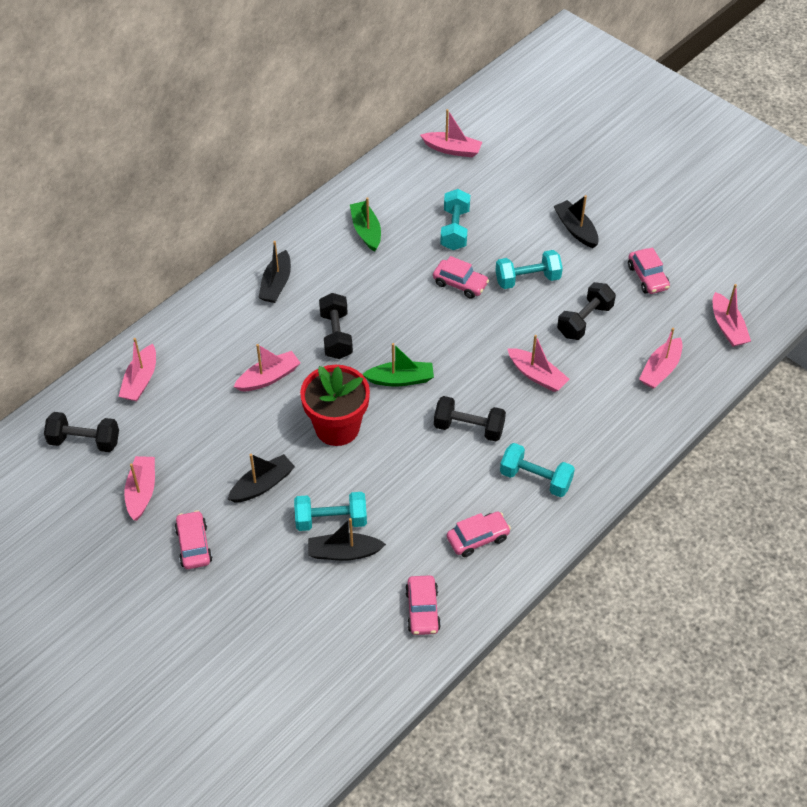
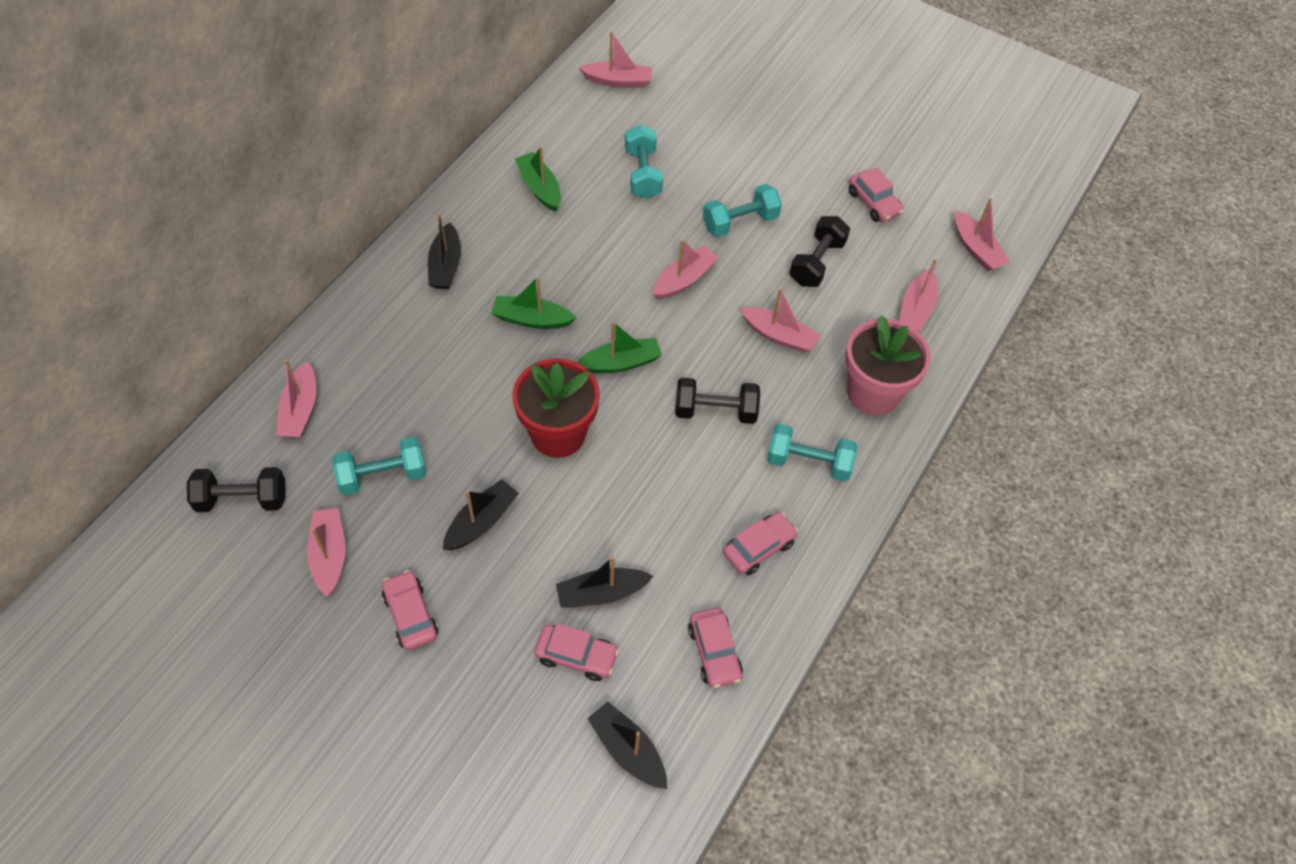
camera: 15 degrees left, 5 degrees up
(269, 377) = (460, 383): pink boat -> pink boat (684, 280)
(331, 520) = (576, 554): turquoise dumbbell -> turquoise dumbbell (383, 476)
(336, 335) = (531, 319): black dumbbell -> green boat
(460, 284) = (664, 237): pink car -> pink car (576, 656)
(576, 229) = (780, 157): black boat -> black boat (628, 750)
(605, 432) = (873, 393): none -> pink flower pot

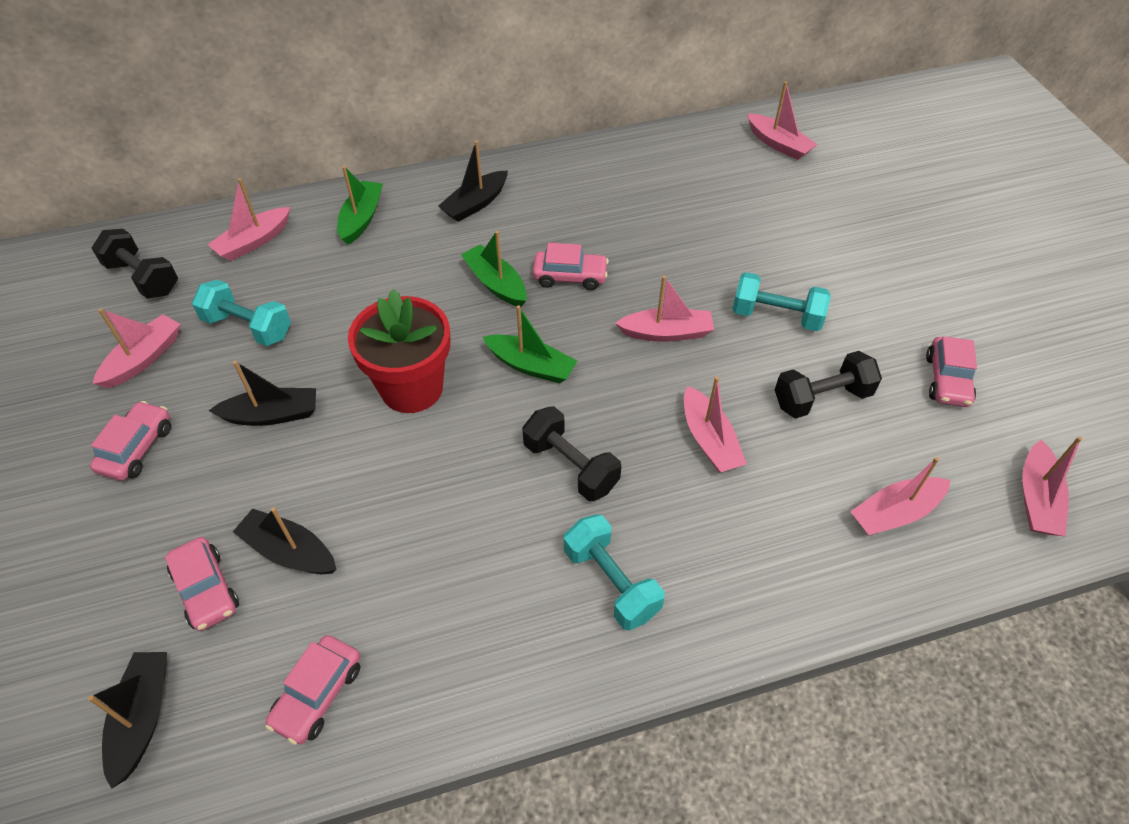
camera: 45 degrees right, 5 degrees down
(539, 188) = (617, 189): green boat -> green boat (361, 219)
(643, 174) = (722, 226): turquoise dumbbell -> none
(758, 548) = (471, 627): pink car -> pink car (570, 276)
(873, 393) = (756, 564): pink flower pot -> none

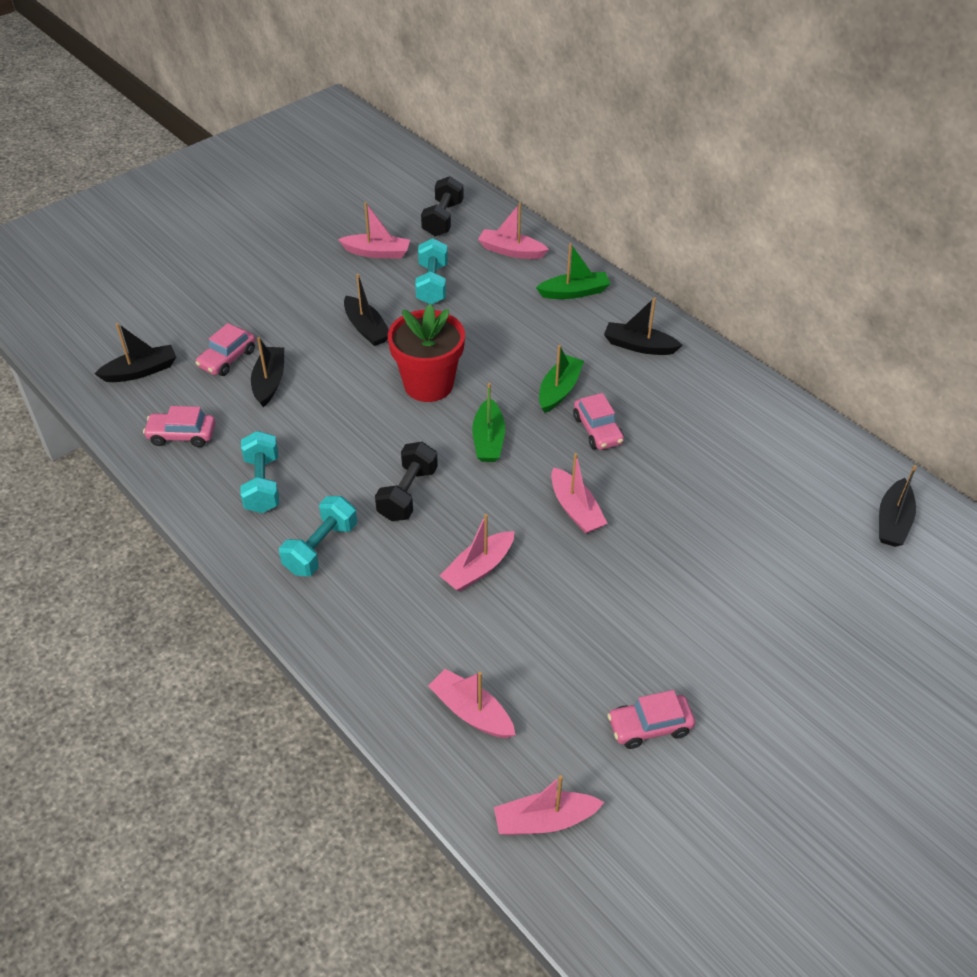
camera: 65 degrees right, 5 degrees down
(137, 448) = (308, 283): pink car -> none
(776, 316) = (645, 578): turquoise dumbbell -> turquoise dumbbell (262, 484)
(778, 144) = (893, 521): pink boat -> black boat
(822, 398) = (568, 634): black dumbbell -> none

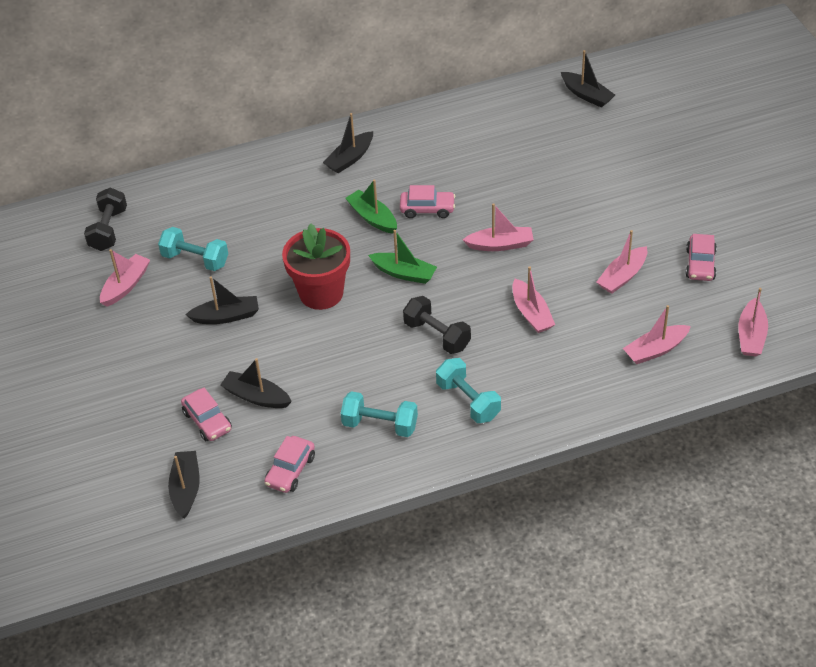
camera: 65 degrees left, 0 degrees up
(443, 219) = (108, 230): black dumbbell -> black dumbbell turned 60 degrees clockwise
(511, 251) = (185, 198): pink boat -> pink boat (622, 276)
(574, 292) = (263, 175): green boat -> none

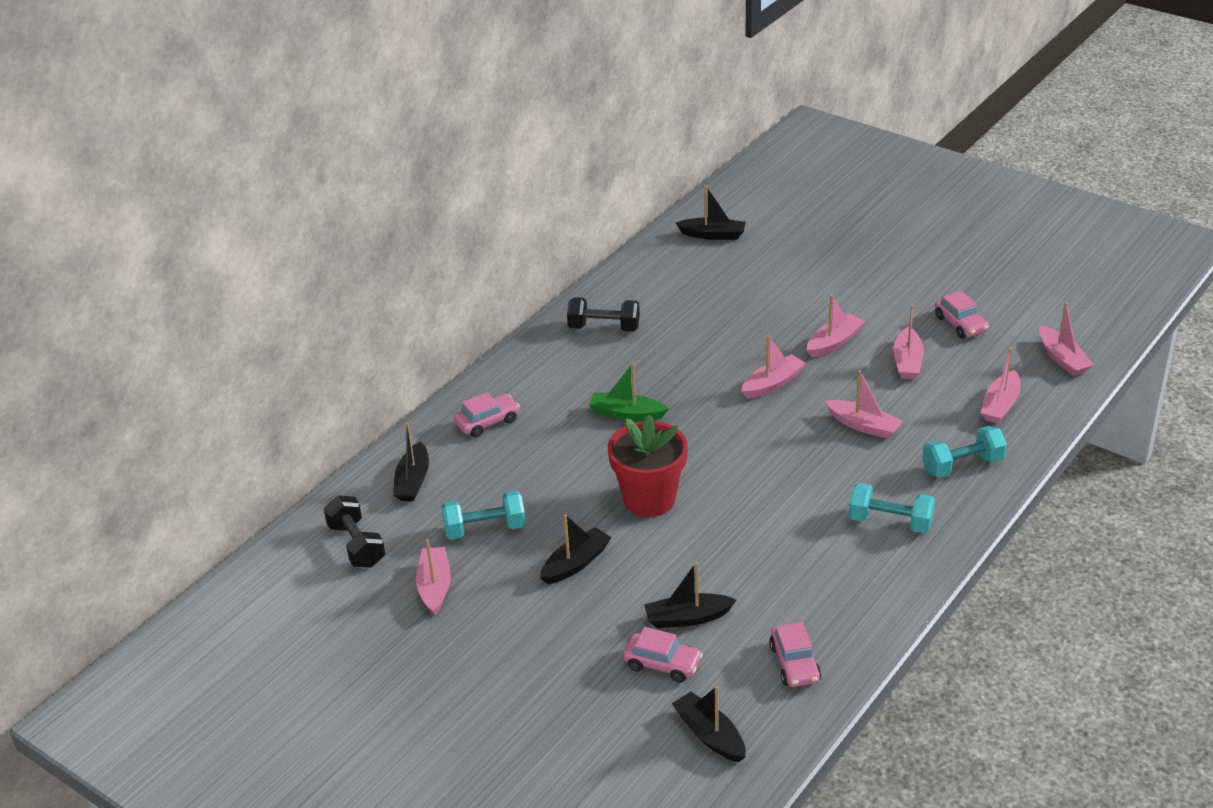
camera: 35 degrees left, 10 degrees down
(350, 158) = (546, 374): black boat -> black boat (413, 481)
(380, 425) = (833, 582): turquoise dumbbell -> turquoise dumbbell (962, 466)
(404, 273) = (710, 446): green boat -> none
(427, 209) = (671, 384): pink car -> pink car (487, 422)
(437, 335) = (800, 483): black dumbbell -> black dumbbell (604, 328)
(583, 232) = (834, 342): none -> pink boat

